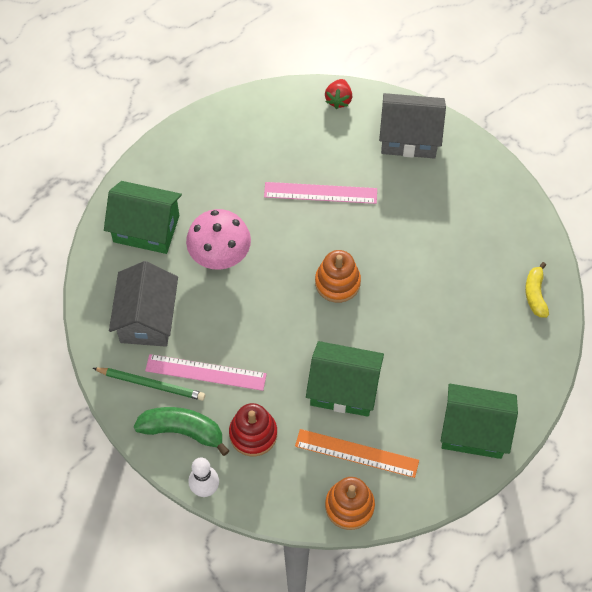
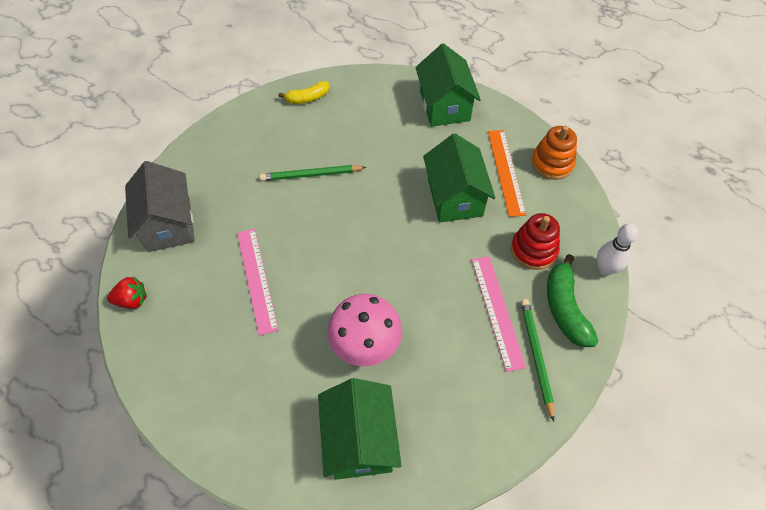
camera: 110 degrees left, 5 degrees down
(147, 318) = (468, 391): grey house -> none
(337, 282) = (352, 233): orange stacking toy -> none
(423, 267) = (311, 175): none -> green pencil

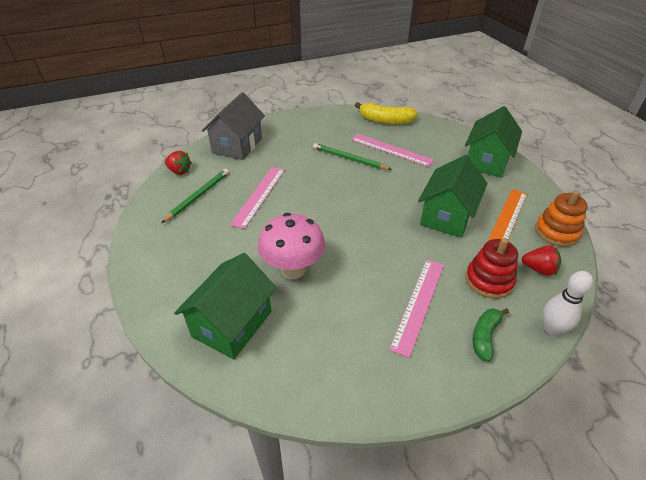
camera: 35 degrees right, 15 degrees down
(308, 98) = (386, 121): yellow banana -> yellow banana, size x1.54
(344, 139) = (391, 150): none -> pink ruler
(536, 356) = (426, 355): green pencil -> green pencil (198, 196)
(562, 213) = (538, 269): none -> red strawberry
(565, 308) = (485, 336): green banana -> green banana, size x0.65

